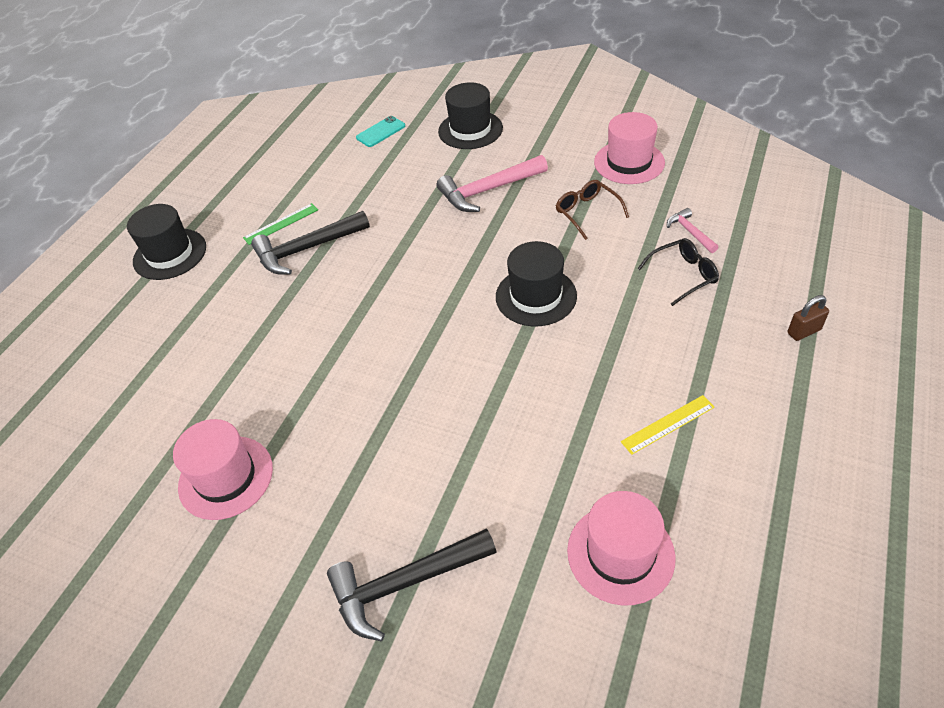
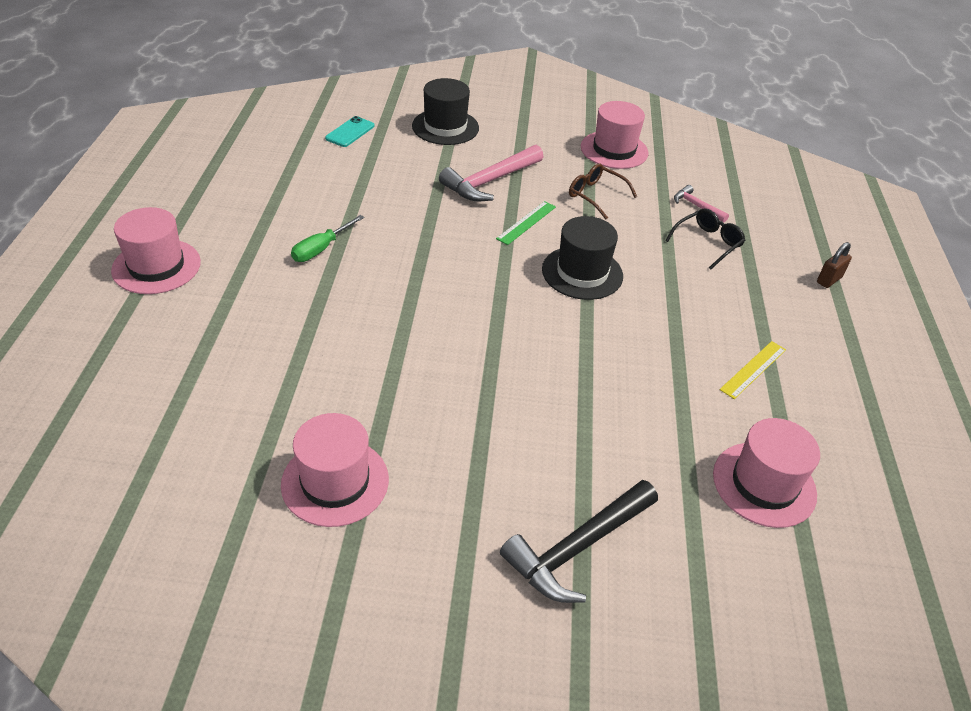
camera: 25 degrees left, 5 degrees down
(170, 254) = (156, 266): black hat -> pink hat
(281, 224) = (278, 226): green ruler -> green ruler (526, 222)
(307, 249) = (321, 249): black hammer -> green screwdriver

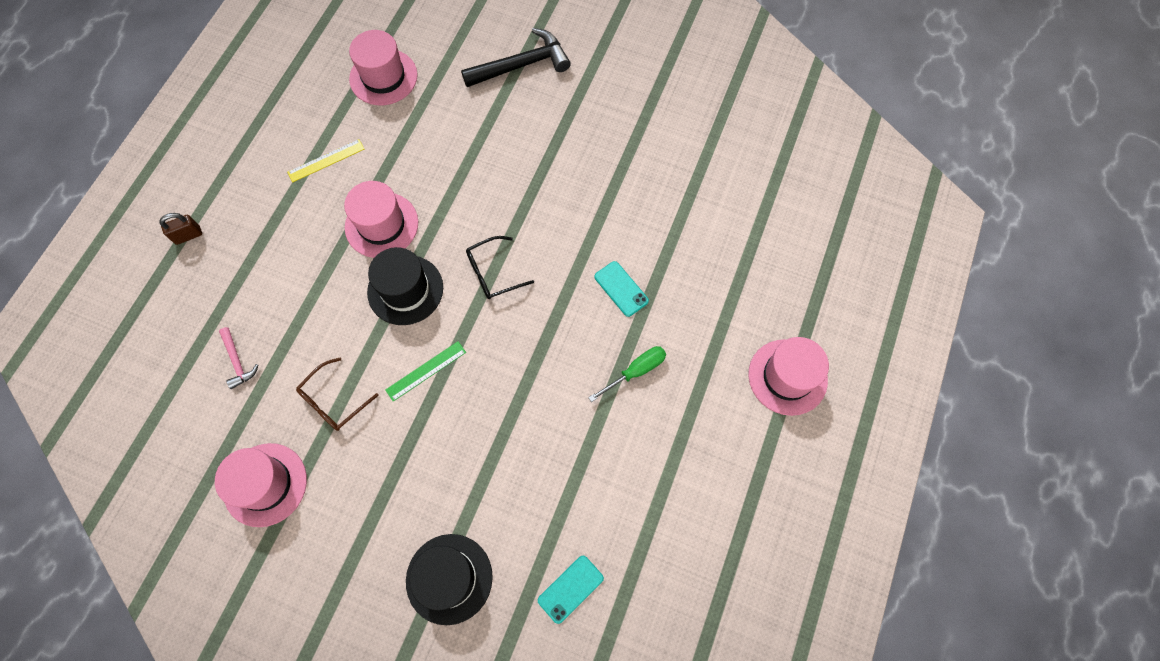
camera: 160 degrees left, 25 degrees up
(335, 482) = (657, 136): pink hat -> pink hat (381, 225)
(351, 308) = (621, 289): none -> turquoise phone
(490, 181) = (436, 449): pink hammer -> none
(595, 195) = (333, 401): brown glasses -> brown glasses turned 75 degrees clockwise
(707, 243) = (264, 305): black glasses -> black glasses (493, 273)

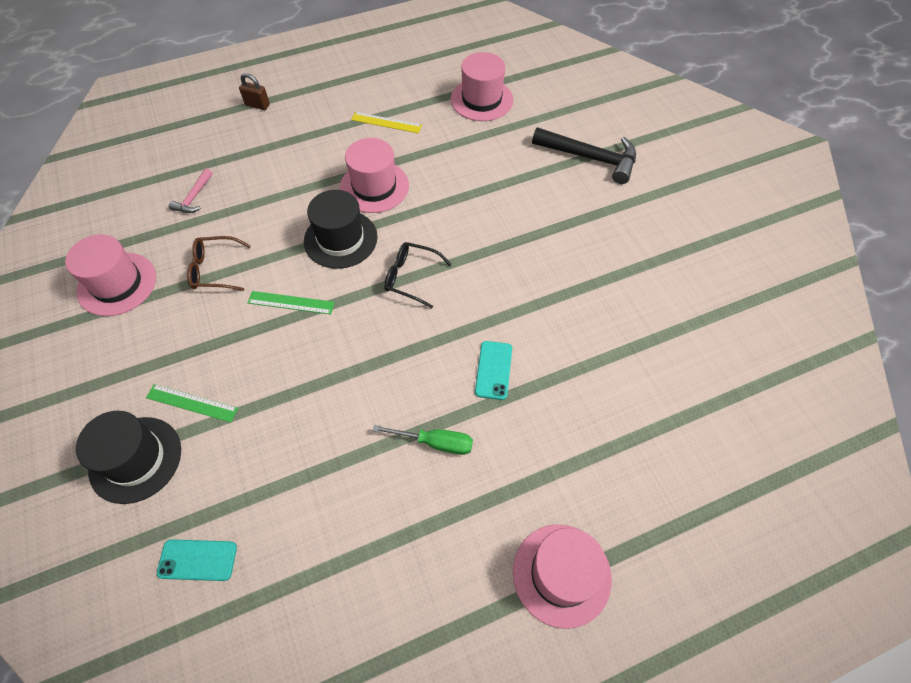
camera: 45 degrees right, 10 degrees down
(441, 506) = (192, 403): none -> green ruler

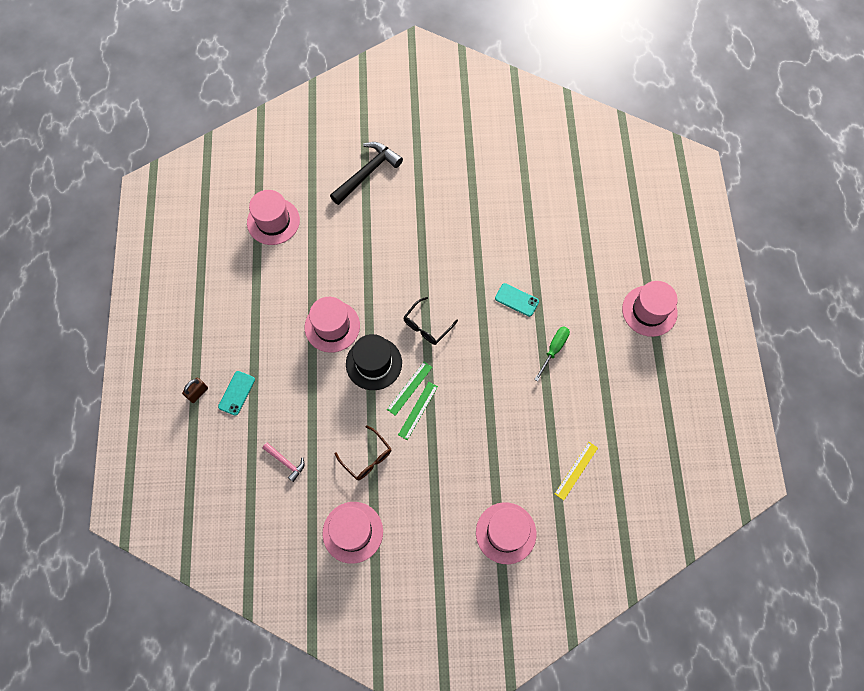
camera: 70 degrees left, 10 degrees up
(135, 459) = (506, 533): black hat -> pink hat
(192, 403) = (476, 491): green ruler -> green ruler (410, 388)
(197, 560) = (584, 503): turquoise phone -> turquoise phone (237, 393)
(215, 269) = (367, 458): brown glasses -> brown glasses turned 60 degrees counterclockwise
(386, 122) = (266, 298): yellow ruler -> yellow ruler (576, 470)

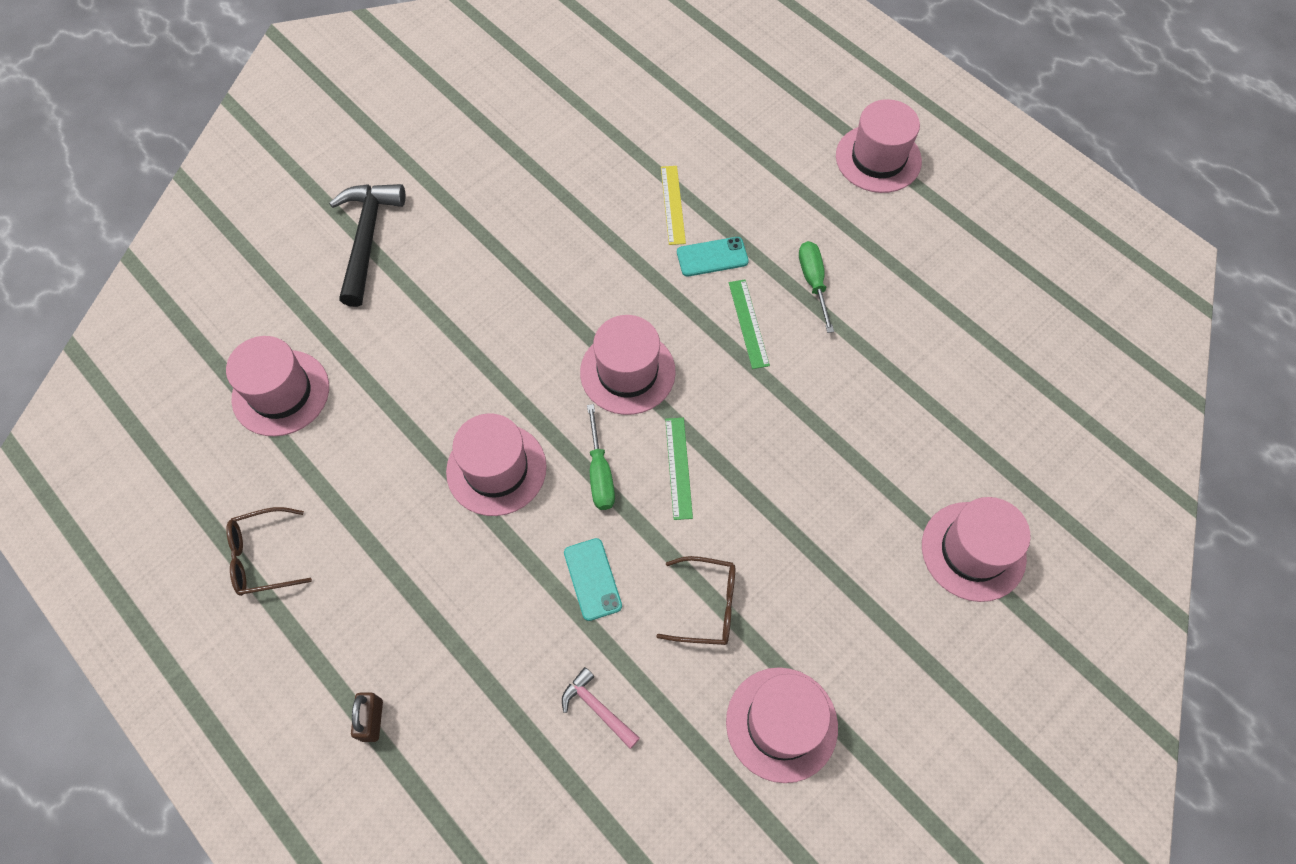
camera: 40 degrees left, 5 degrees down
(210, 290) = (263, 557): none -> brown glasses
(237, 393) = (435, 671): turquoise phone -> turquoise phone (592, 579)
(285, 462) = (597, 708): pink hammer -> pink hammer turned 135 degrees counterclockwise
(374, 363) = (600, 473): black hat -> green screwdriver
(418, 410) = (716, 487): green ruler -> green ruler (748, 323)
(427, 326) = (627, 372): black glasses -> pink hat
(576, 470) = (978, 404): yellow ruler -> yellow ruler (673, 204)

